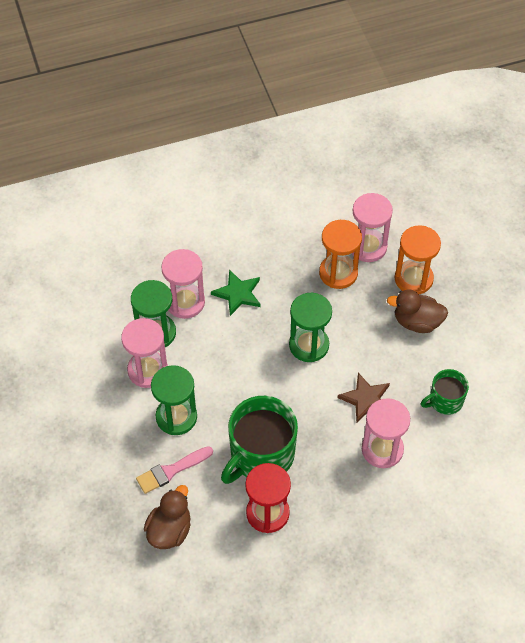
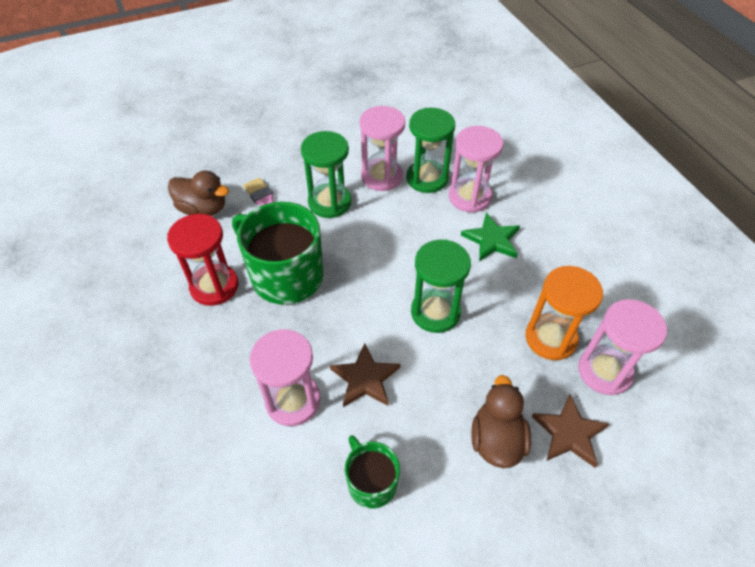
camera: 85 degrees right, 5 degrees down
(413, 279) = (569, 433): orange hourglass -> brown star

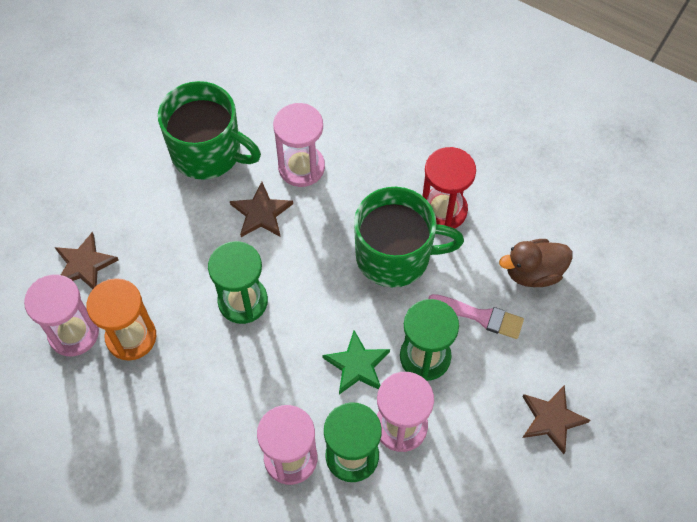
camera: 145 degrees right, 10 degrees up
(286, 135) = (552, 419): none -> brown star
(371, 482) = (208, 152): green mug -> green mug, size x1.83
(492, 240) = (236, 414): green star -> green star (357, 365)
(496, 439) = (137, 228): brown duck -> none

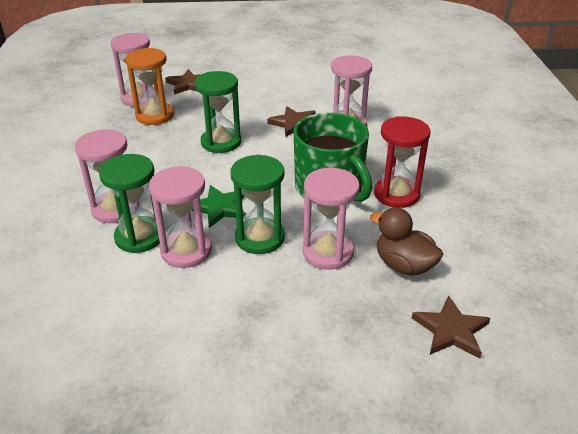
camera: 55 degrees right, 25 degrees down
(208, 152) = (312, 90): green mug -> none
(480, 316) = (328, 252): pink brush -> pink hourglass
(552, 419) = (273, 341): brown star -> brown star (451, 330)

